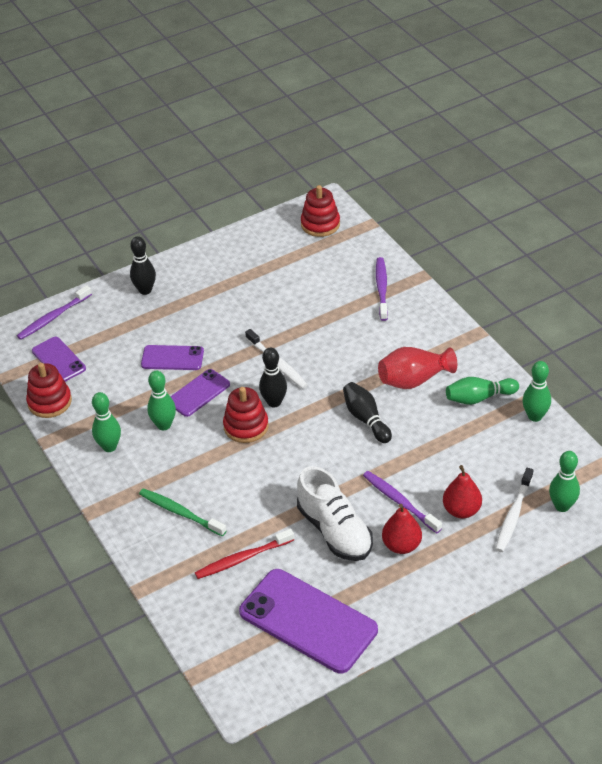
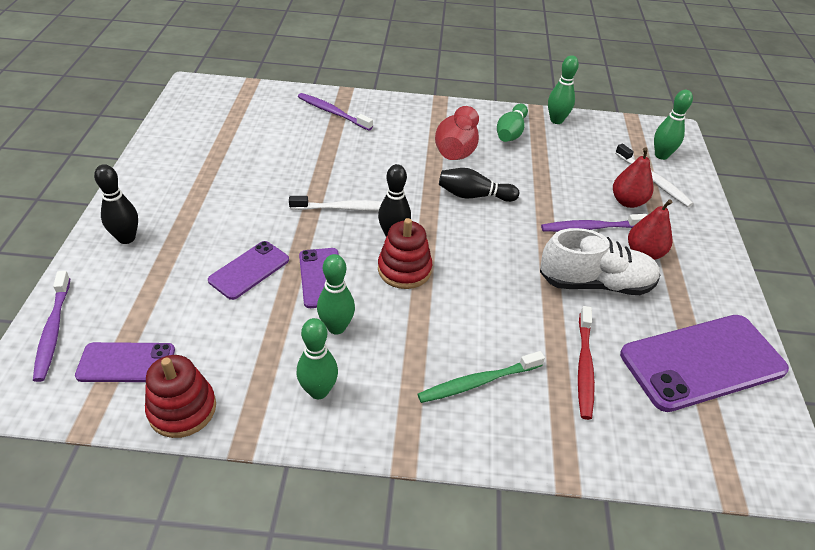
camera: 60 degrees left, 0 degrees up
(320, 224) = (212, 101): red stacking toy -> none

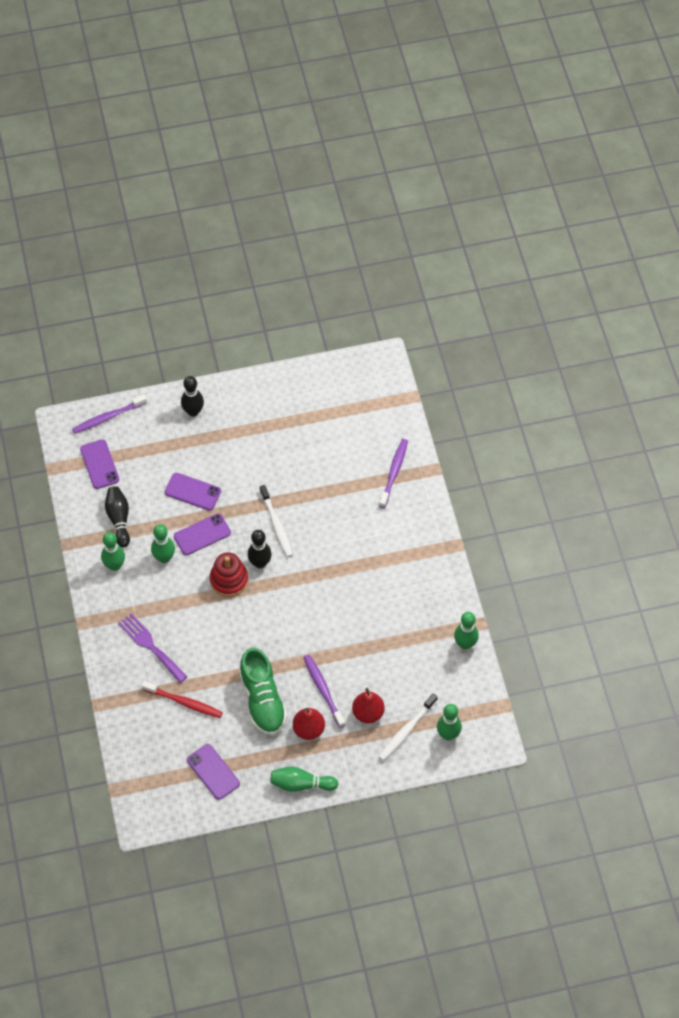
camera: 75 degrees right, 15 degrees up
(182, 409) = (80, 506): red stacking toy -> none
(456, 150) = (382, 577): red vase -> none
(474, 196) = (327, 603): black bowling pin -> black bowling pin (119, 519)
(478, 382) = (150, 646): green toothbrush -> purple fork
(511, 132) = (428, 611): green bowling pin -> green bowling pin (301, 784)
(584, 366) = (184, 702): red toothbrush -> red toothbrush turned 150 degrees counterclockwise
(595, 283) = (262, 700): white shoe -> green shoe
(702, 362) = (213, 772): purple phone -> purple phone, size x0.54

